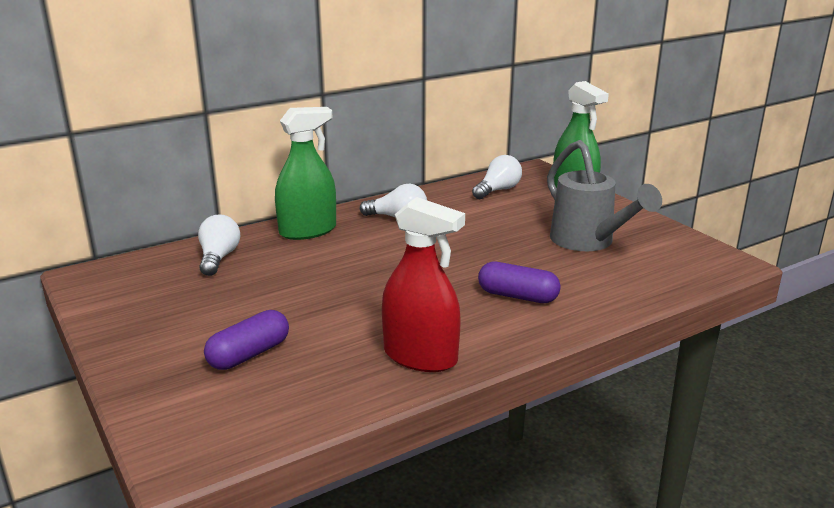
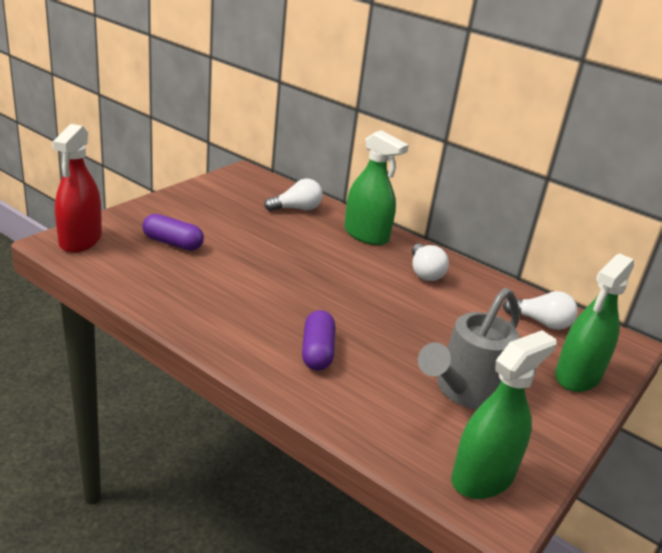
camera: 65 degrees right, 5 degrees up
(420, 357) = (195, 311): red spray bottle -> red spray bottle (80, 240)
(693, 259) = (482, 477): none -> green spray bottle

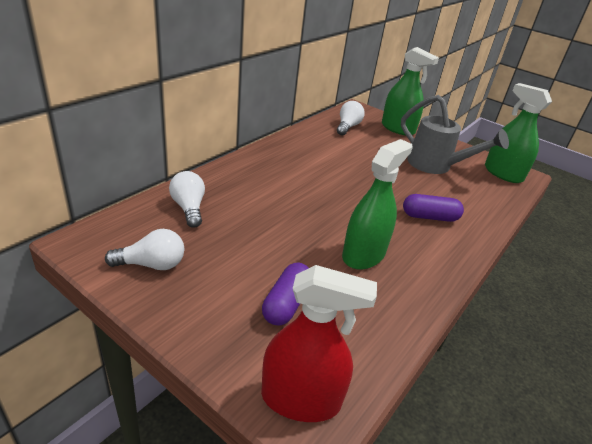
camera: 90 degrees left, 5 degrees up
(366, 235) = (241, 174): green spray bottle -> green spray bottle (363, 255)
(424, 273) = (299, 156): white light bulb -> white light bulb (152, 264)

